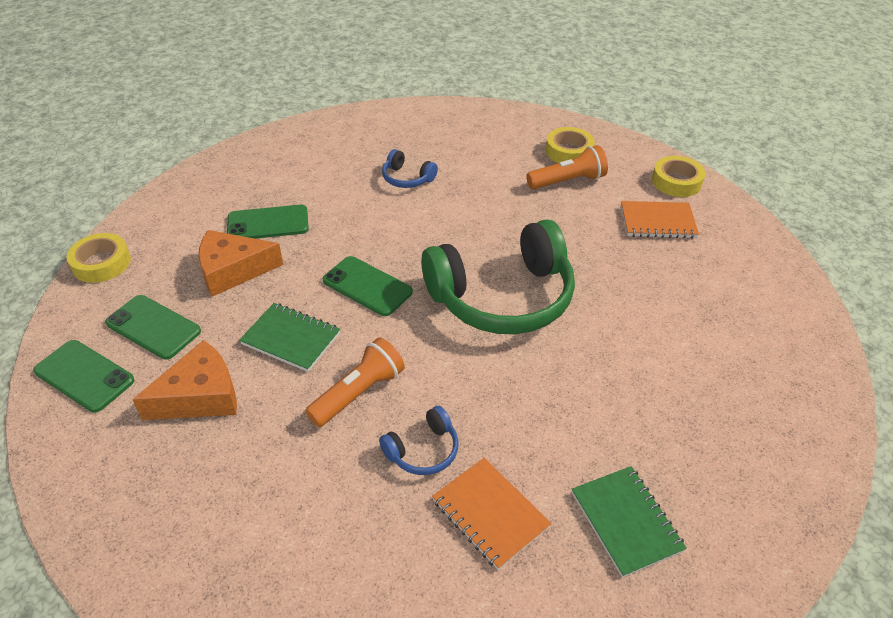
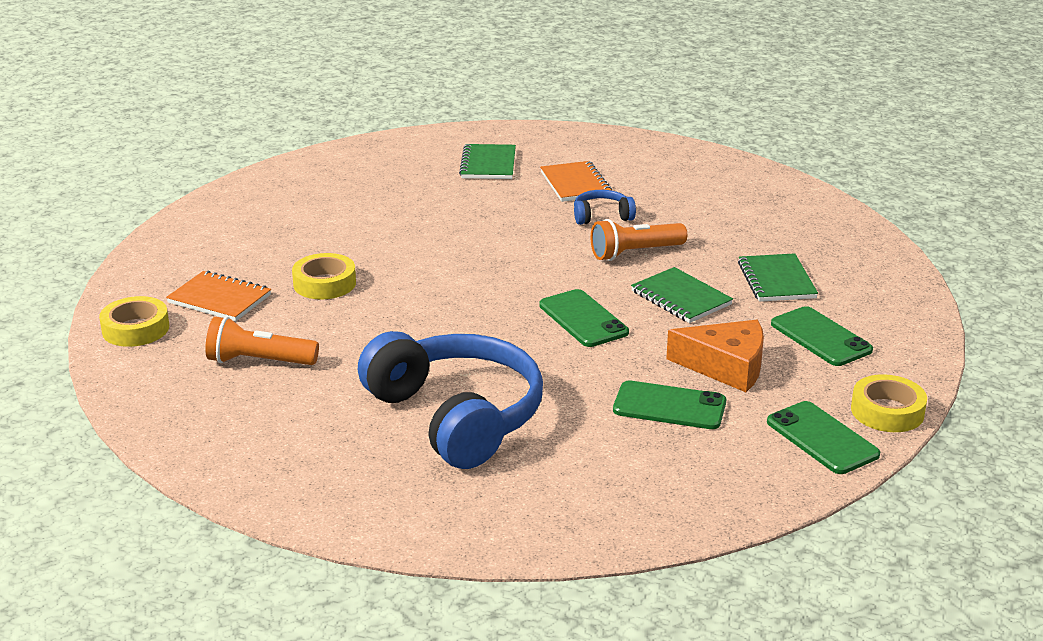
camera: 155 degrees left, 15 degrees down
(84, 376) = (888, 316): green phone -> green phone (822, 438)
(200, 396) = (776, 280): orange cheese -> green notebook
(407, 178) = (456, 416): blue headphones -> blue headphones, size x2.34
(502, 297) = (454, 281): green headphones -> none
(569, 151) = (209, 396): yellow tape -> yellow tape (324, 283)

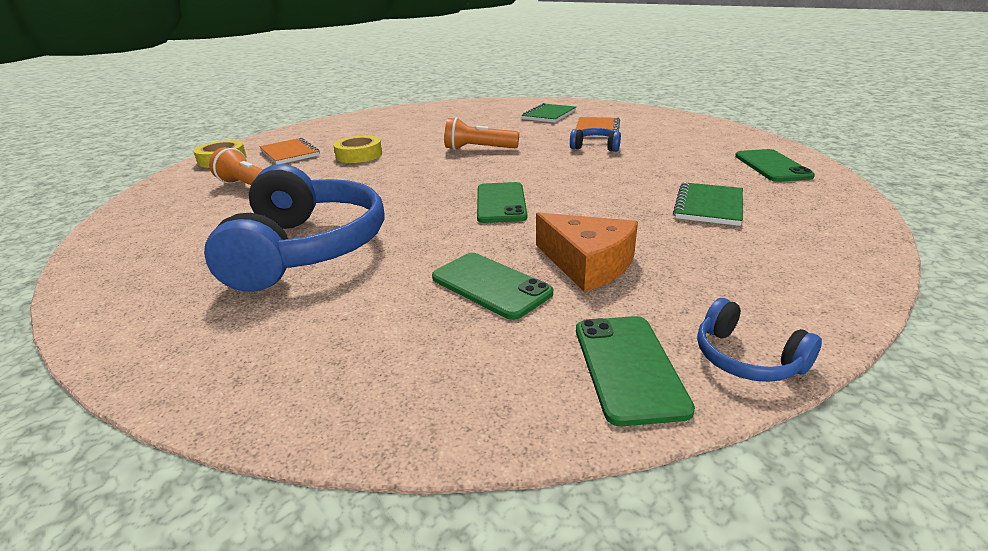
camera: 30 degrees right, 0 degrees up
(634, 253) = (596, 170): orange flashlight -> orange flashlight (478, 149)
(681, 298) = (602, 203): green notebook -> none
(820, 337) = (717, 259): green phone -> green phone (772, 166)
(887, 411) = (747, 358): yellow tape -> blue headphones

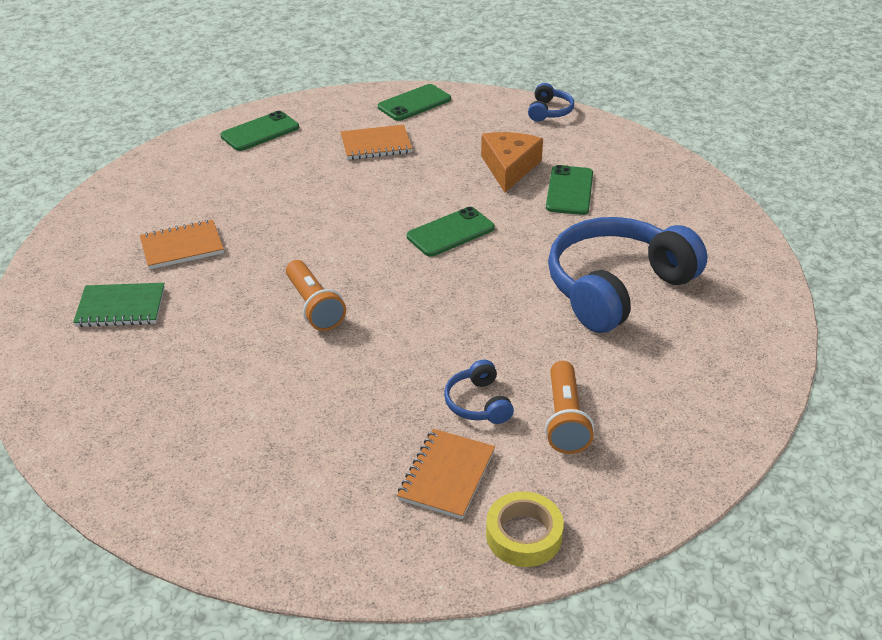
camera: 125 degrees left, 10 degrees up
(359, 155) = (403, 397): yellow tape -> none
(595, 147) = (256, 229): blue headphones -> blue headphones (478, 403)
(628, 367) = (588, 134): green phone -> green phone (414, 103)
(708, 206) = (376, 145): green notebook -> orange notebook

